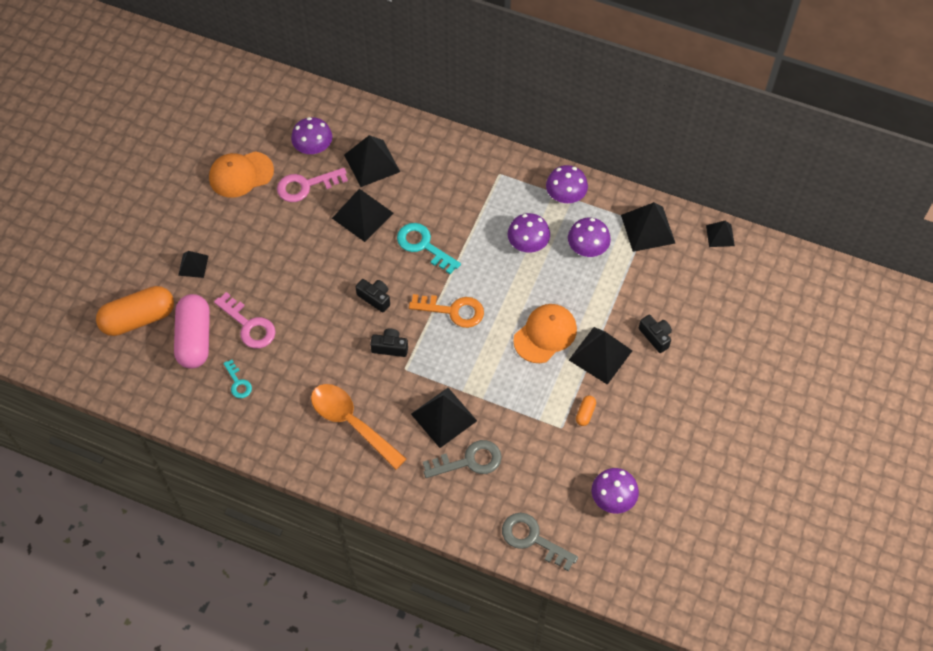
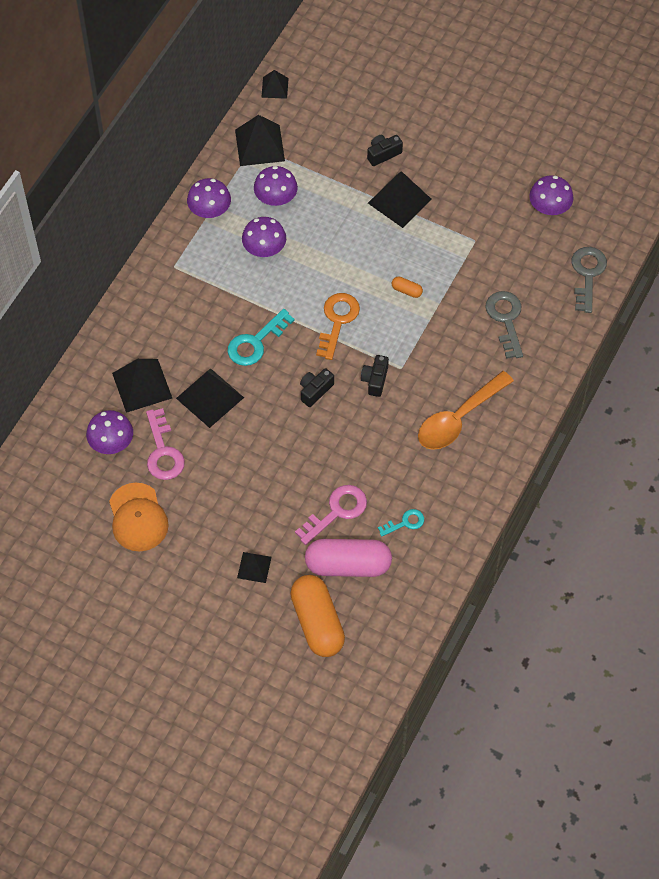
camera: 85 degrees left, 0 degrees up
(443, 417) = (457, 337): black pyramid -> none
(532, 539) = (587, 274): grey key -> grey key turned 150 degrees clockwise
(545, 334) = (372, 244): orange cap -> none
(585, 413) = (461, 220): orange capsule -> orange capsule (406, 290)

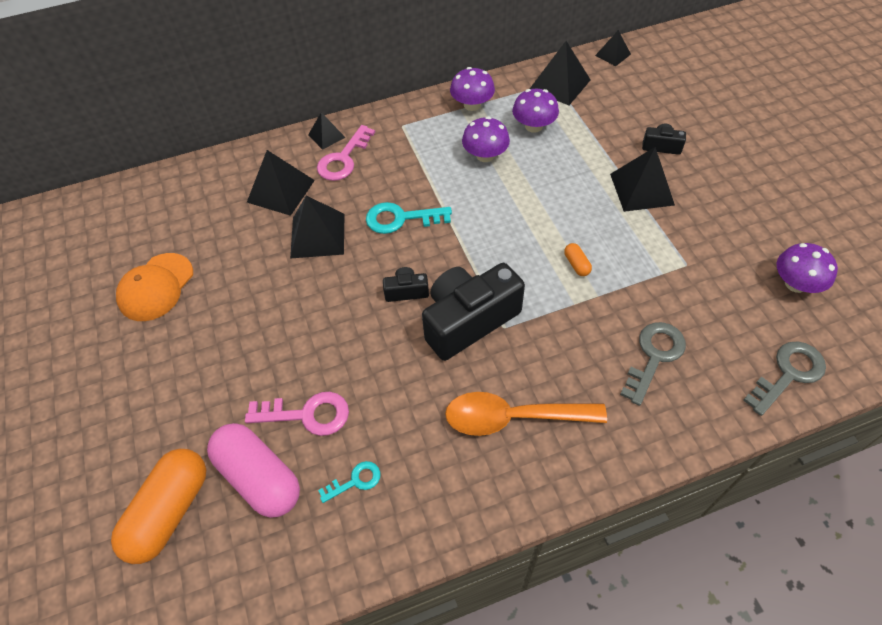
camera: 45 degrees right, 5 degrees down
(111, 442) = (210, 216): purple mushroom -> none
(163, 451) = (235, 250): pink key -> pink key (343, 159)
(254, 567) = (184, 406): black pyramid -> black pyramid (326, 136)
(337, 321) = (487, 248): orange key -> none
(375, 380) = (468, 320): black camera -> black camera, size x2.21
(405, 523) = (355, 481): turquoise key -> turquoise key turned 45 degrees counterclockwise

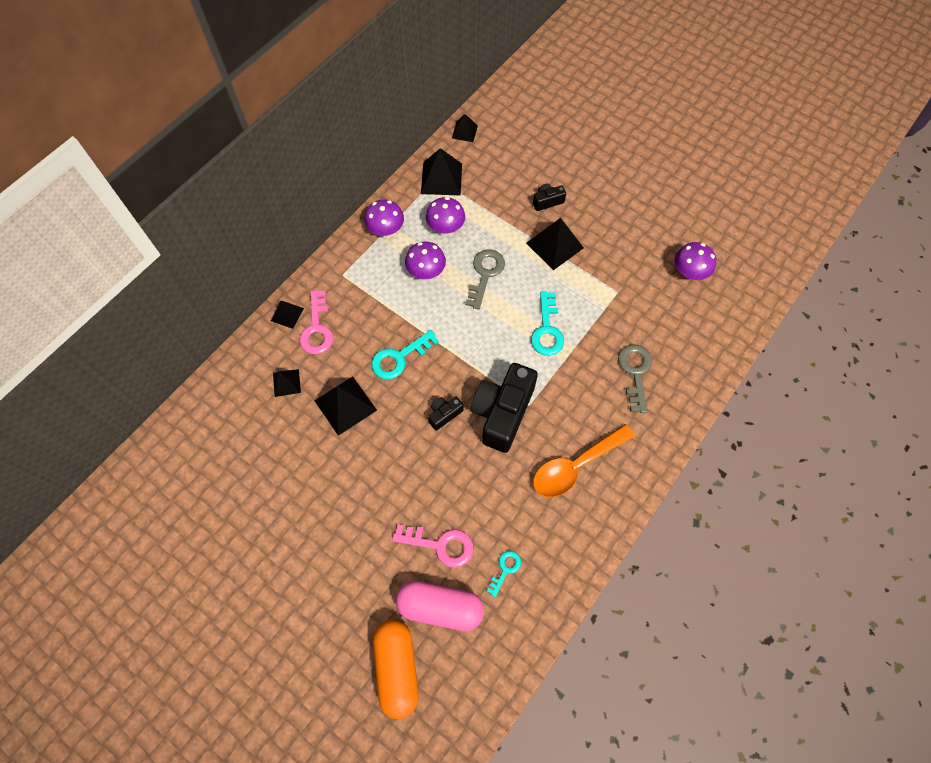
camera: 35 degrees left, 10 degrees up
(156, 287) = (249, 517): orange cap -> none
(281, 191) = (286, 382): black pyramid -> black pyramid, size x0.58
(307, 414) = (440, 545): pink key -> pink key turned 45 degrees clockwise
(576, 264) = (547, 330): orange capsule -> turquoise key
(788, 374) = (718, 340): grey key -> grey key (485, 274)

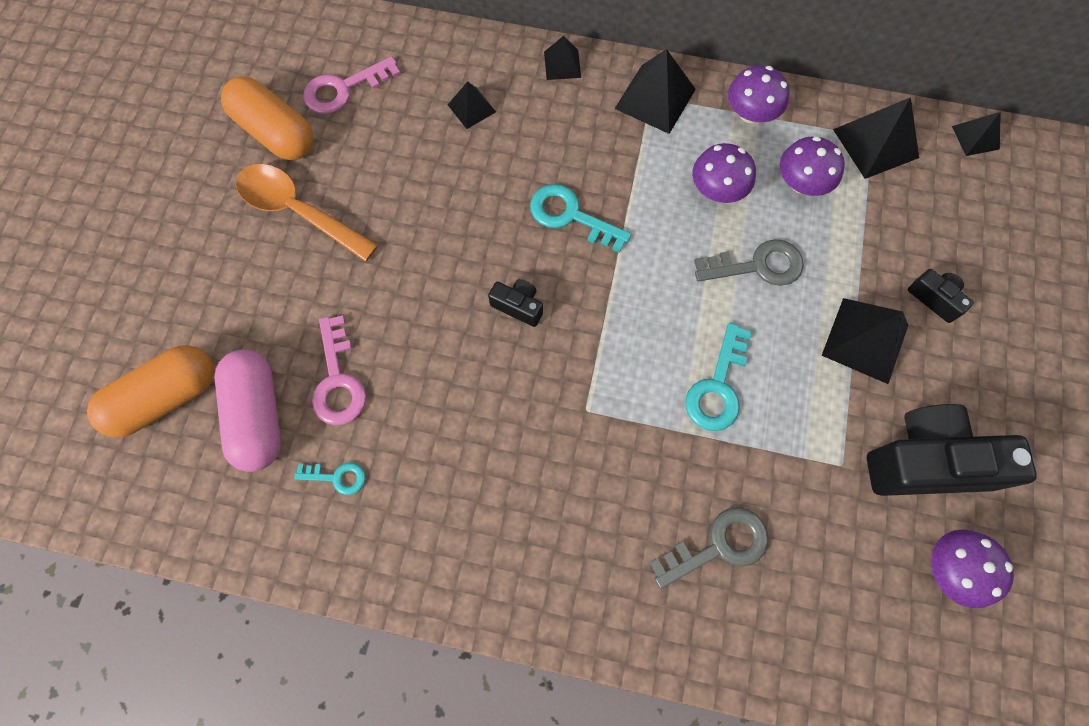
camera: 65 degrees right, 5 degrees up
(228, 520) = (276, 133): none -> orange capsule
(317, 328) = (561, 105): pink key -> pink key (344, 89)
(345, 405) = (474, 185): black pyramid -> black pyramid (655, 98)
(502, 413) = (557, 379): black camera -> black camera (926, 461)
(547, 330) = (717, 387): turquoise key -> turquoise key turned 45 degrees counterclockwise
(575, 466) = (525, 514): orange spoon -> orange spoon (299, 211)

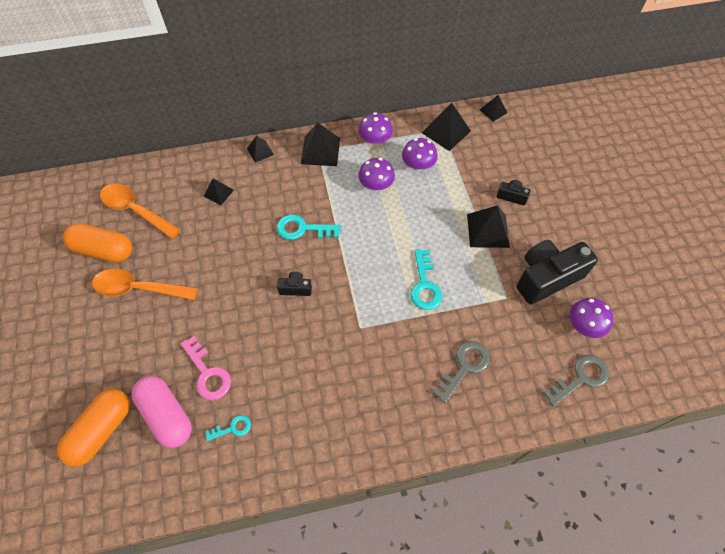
camera: 25 degrees left, 10 degrees down
(344, 89) = (136, 210): pink key -> orange spoon
(757, 266) = (415, 215): grey key -> grey key (581, 378)

